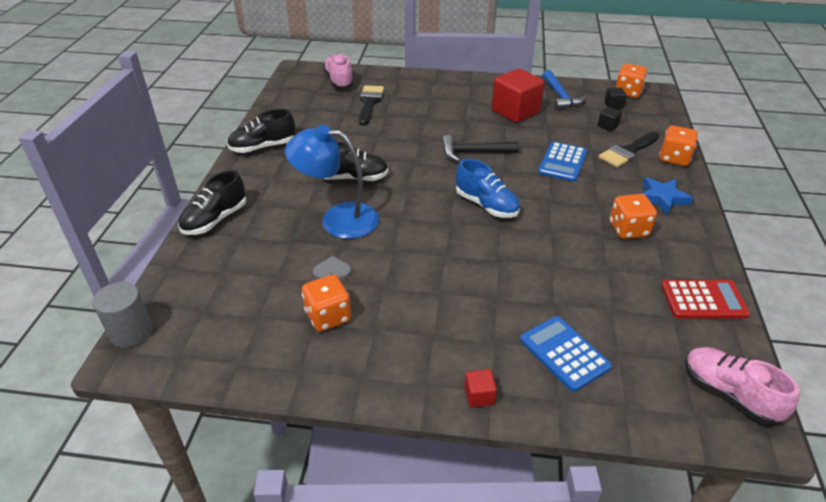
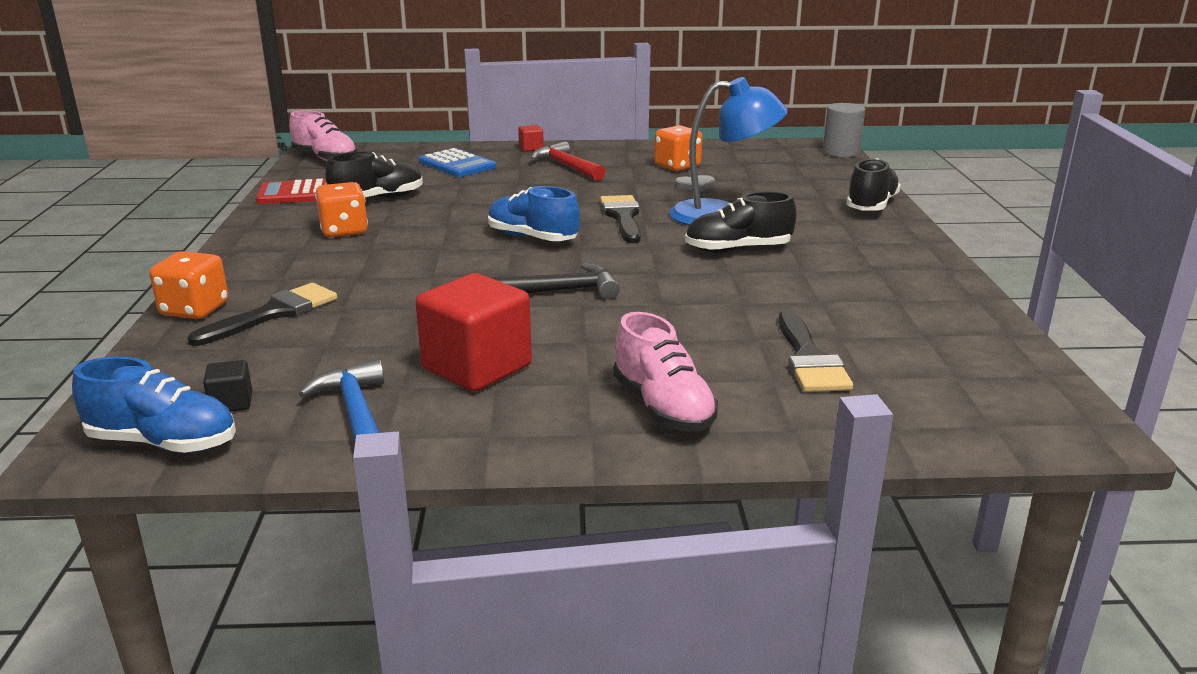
camera: 170 degrees right, 15 degrees down
(263, 147) = (920, 273): black shoe -> black shoe (378, 199)
(339, 81) = (933, 406): pink shoe -> pink shoe (663, 408)
(415, 225) = (622, 217): none -> black brush
(443, 331) = (566, 166): none -> red hammer
(562, 162) = (404, 290): blue calculator -> none
(608, 126) = (281, 354): black cube -> none
(627, 92) = (163, 442): orange dice -> blue shoe
(662, 198) = (269, 261): blue star -> none

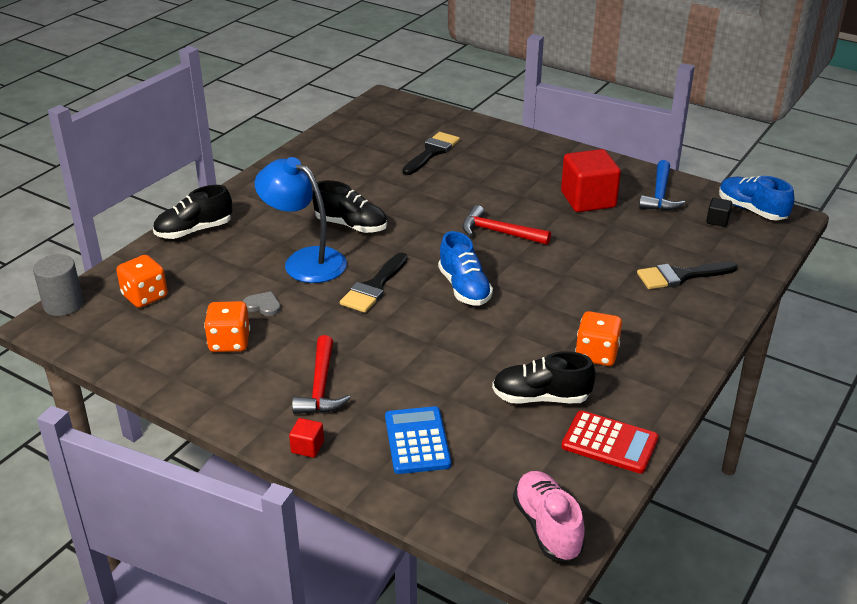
camera: 145 degrees left, 10 degrees up
(195, 310) = (731, 298): orange dice -> orange dice (145, 296)
(559, 291) = (499, 232): black hammer -> red hammer
(663, 408) = (525, 155): pink shoe -> none

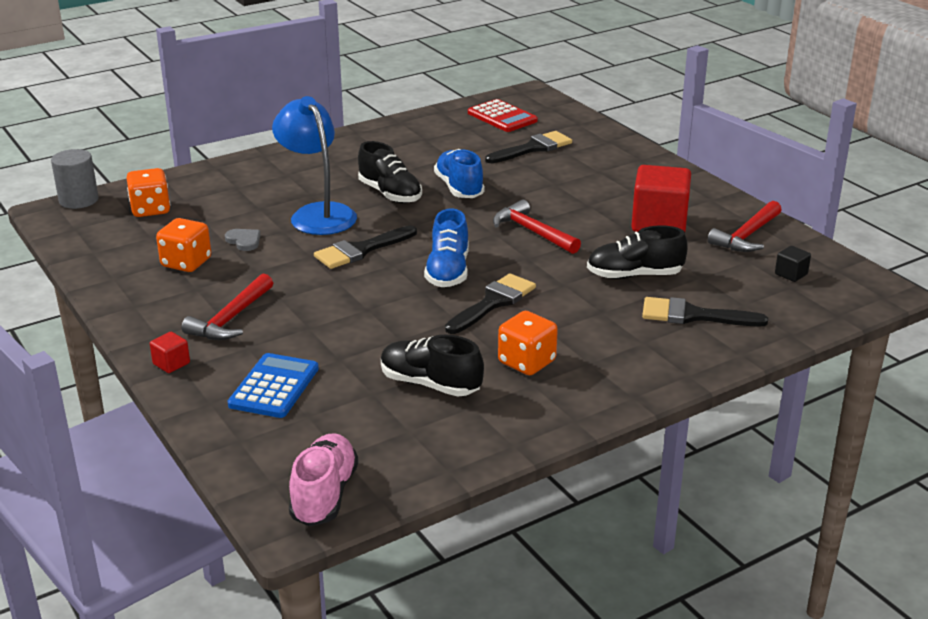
camera: 25 degrees right, 5 degrees down
(194, 231) = (242, 167): black shoe -> black shoe (634, 275)
(524, 307) = (493, 302): none -> black brush
(609, 443) = (461, 442): red calculator -> red calculator (502, 117)
(660, 195) = (747, 236): blue hammer -> red hammer
(751, 210) = (843, 273): blue shoe -> blue shoe (459, 188)

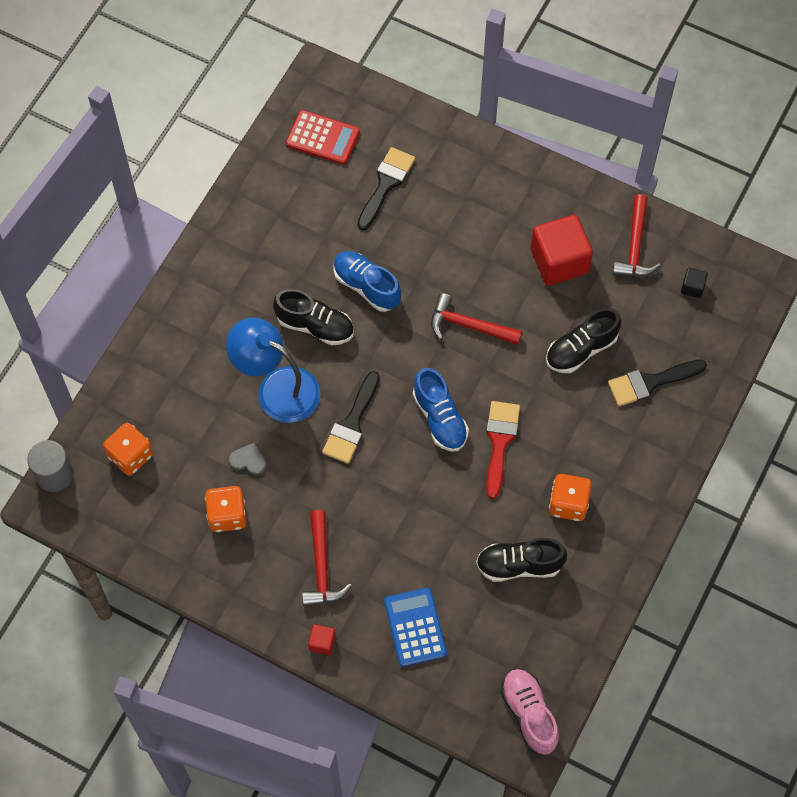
camera: 30 degrees left, 35 degrees up
(493, 302) = (499, 442): black brush -> red brush

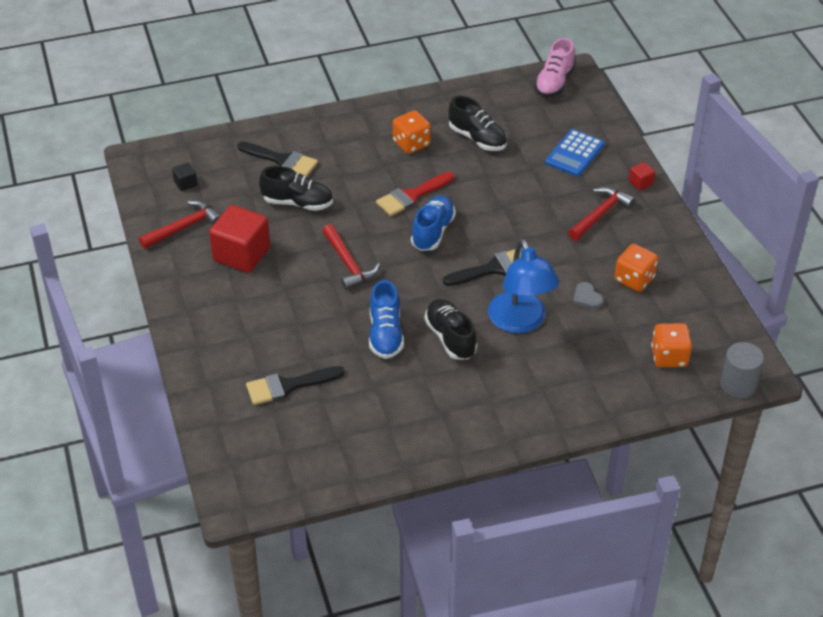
camera: 135 degrees left, 20 degrees down
(323, 138) = (291, 454): red calculator -> none

